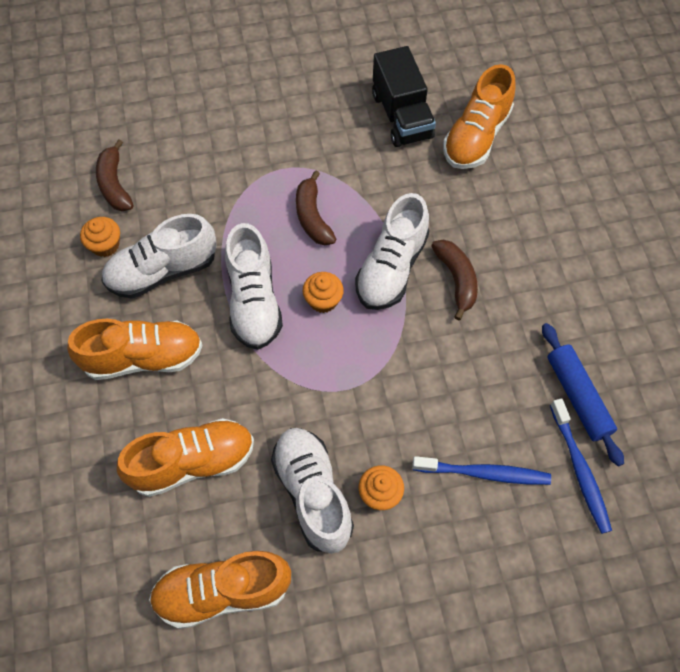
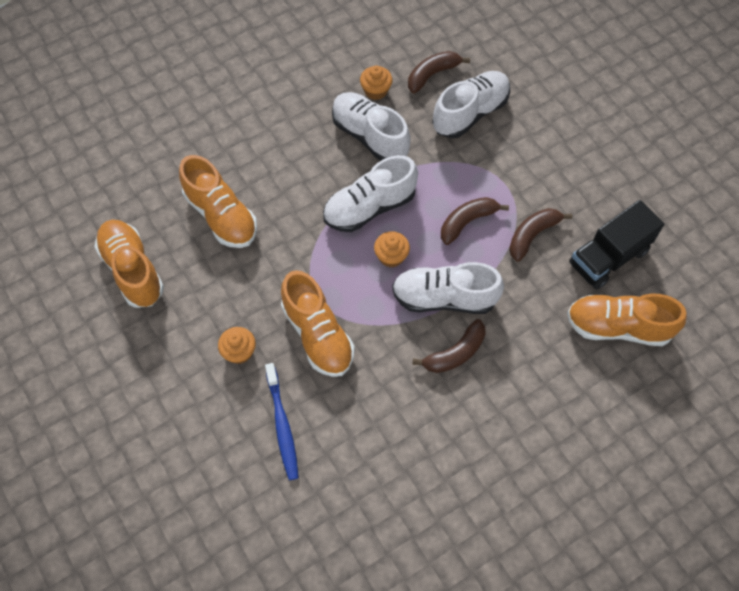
camera: 70 degrees right, 0 degrees up
(143, 358) = (292, 152): orange shoe -> orange shoe (318, 334)
(313, 493) = (224, 304): white shoe -> white shoe (470, 113)
(352, 167) = (532, 235): none -> brown banana
(577, 397) = (380, 485): blue rolling pin -> none
(580, 470) = (311, 503): blue toothbrush -> none

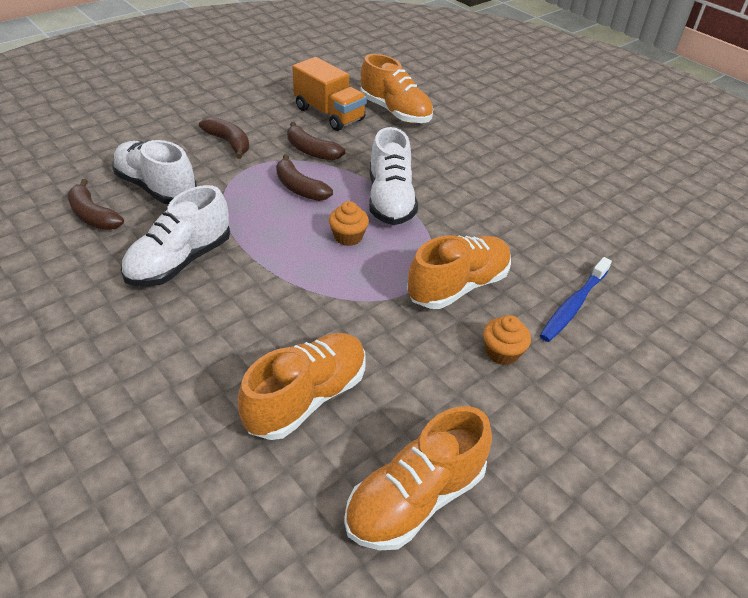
camera: 100 degrees left, 20 degrees down
(282, 425) = (573, 305): blue toothbrush -> blue toothbrush turned 150 degrees clockwise
(369, 207) = (285, 256): white shoe -> none
(376, 90) = (107, 260): orange cupcake -> none
(455, 353) = (447, 192): brown banana -> brown banana (229, 142)
(608, 257) = (329, 114): black truck -> orange truck
(618, 327) = (395, 112): orange shoe -> orange shoe turned 45 degrees counterclockwise

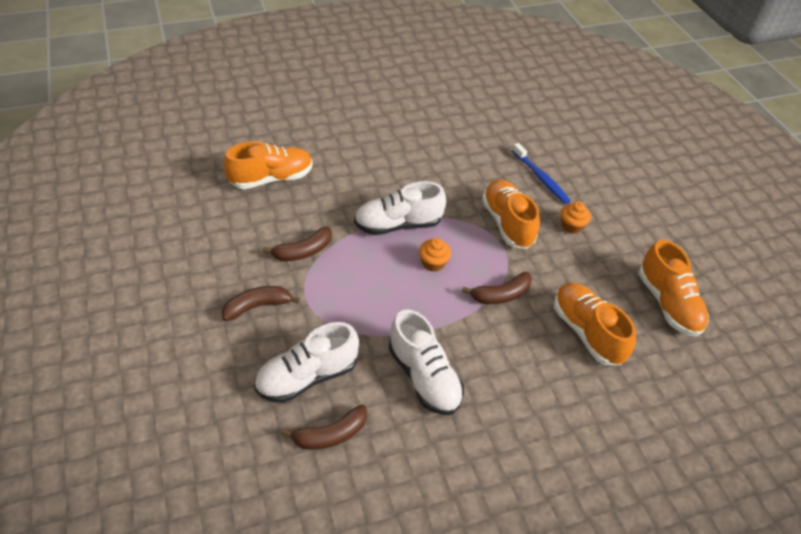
camera: 70 degrees left, 5 degrees up
(299, 188) = (356, 274): brown banana -> brown banana (501, 295)
(329, 114) = (248, 222): orange truck -> none
(390, 200) = (398, 224): white shoe -> white shoe turned 150 degrees clockwise

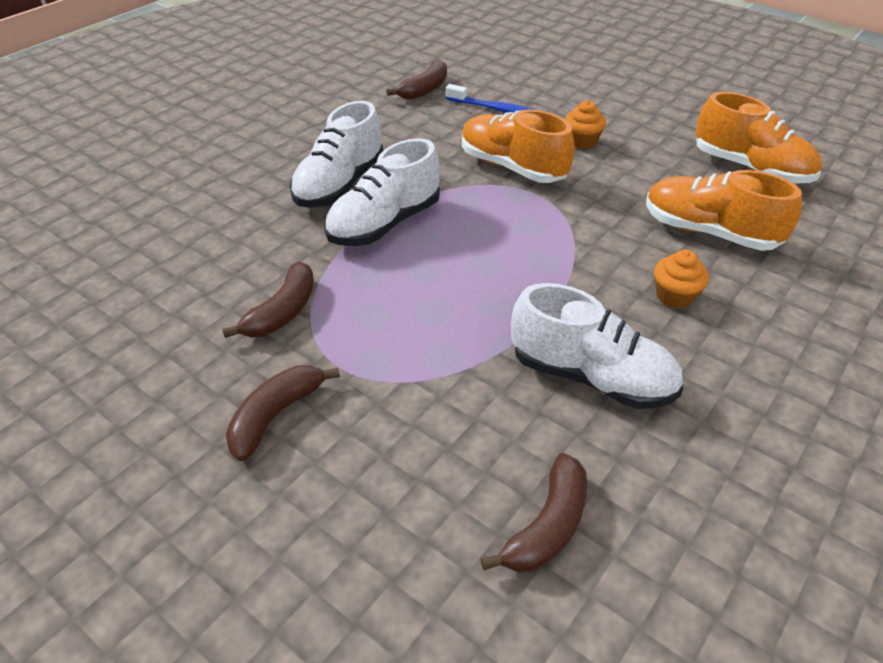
camera: 30 degrees left, 5 degrees down
(271, 178) = (153, 247): orange shoe -> none
(307, 376) = (439, 467): white shoe -> white shoe (340, 185)
(433, 263) = (470, 245): orange cupcake -> orange cupcake (674, 296)
(501, 295) = (582, 240): brown banana -> brown banana (425, 89)

